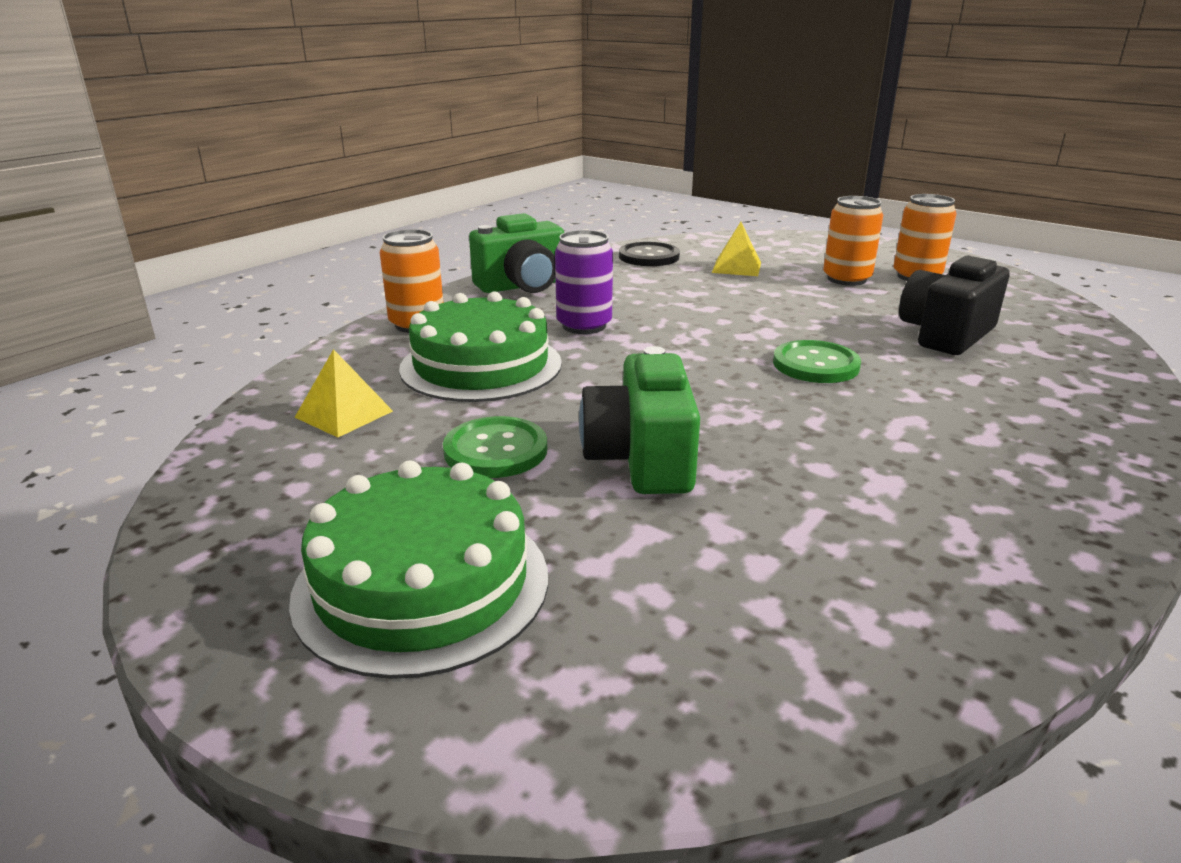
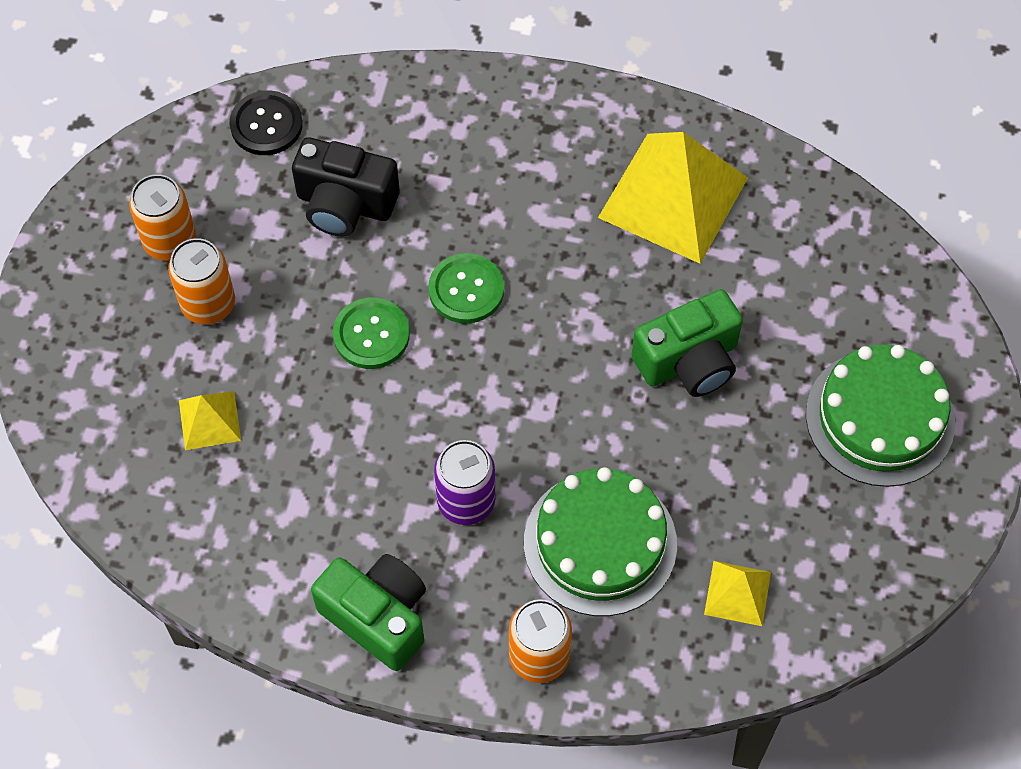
camera: 115 degrees left, 35 degrees up
(495, 450) = (728, 456): green button -> green button (371, 334)
(649, 257) = (205, 527): black button -> black button (266, 125)
(919, 517) = (673, 197): none -> yellow pyramid

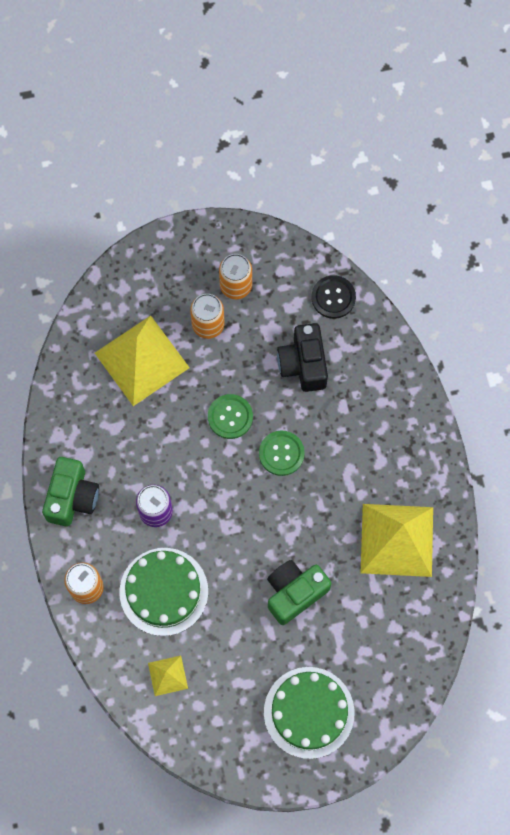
camera: 65 degrees right, 10 degrees up
(210, 420) = (142, 360): yellow pyramid -> yellow pyramid, size x2.14
(689, 361) = (294, 593): green camera -> green camera turned 105 degrees clockwise

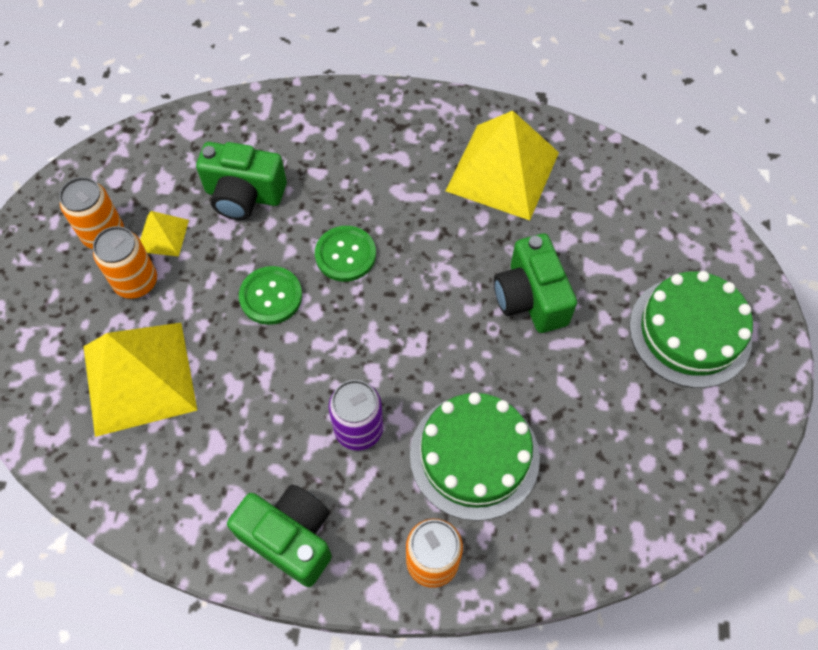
camera: 70 degrees left, 10 degrees down
(168, 675) = (594, 489): yellow pyramid -> yellow pyramid (162, 235)
(303, 364) = (244, 195): black camera -> green camera
(333, 297) = (179, 139): black button -> none

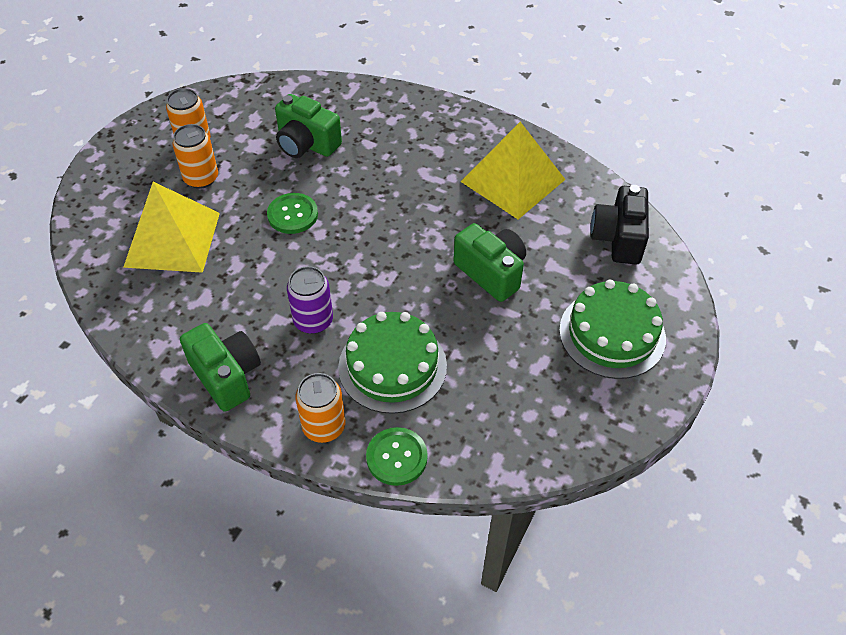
camera: 20 degrees right, 10 degrees down
(162, 235) = (235, 154): yellow pyramid -> none
(345, 255) = (362, 203): green button -> green button (396, 457)
(530, 298) = (491, 272): green camera -> green camera turned 135 degrees clockwise
(646, 210) = (618, 238): none -> black camera

